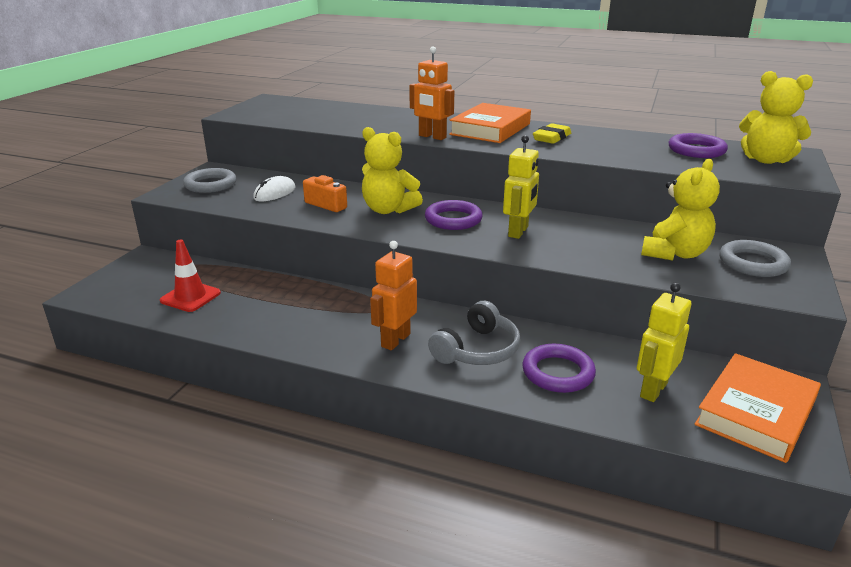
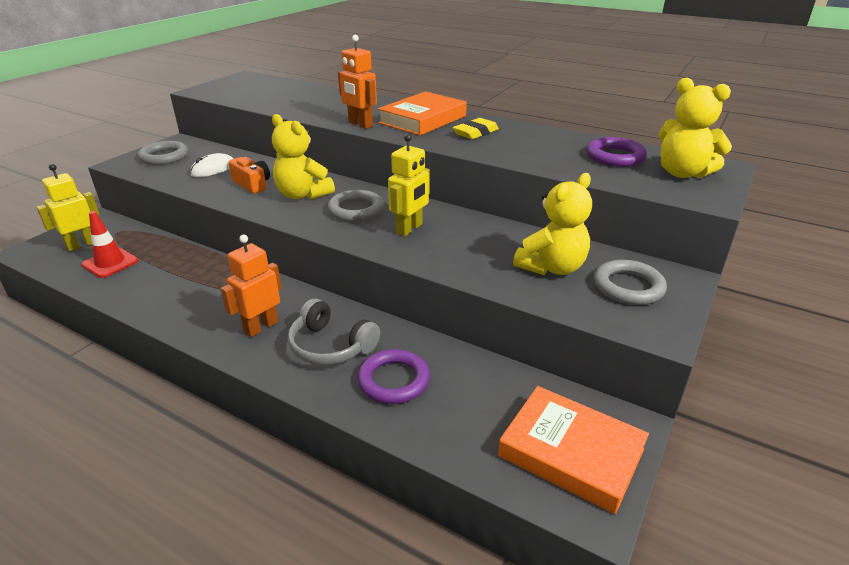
camera: 10 degrees right, 5 degrees up
(453, 219) = (356, 210): purple ring -> grey ring
(477, 350) = (330, 346): grey headphones -> grey headphones turned 75 degrees clockwise
(653, 390) = (478, 412): yellow robot -> yellow robot (82, 245)
(755, 413) = (571, 453): orange book -> orange book turned 75 degrees clockwise

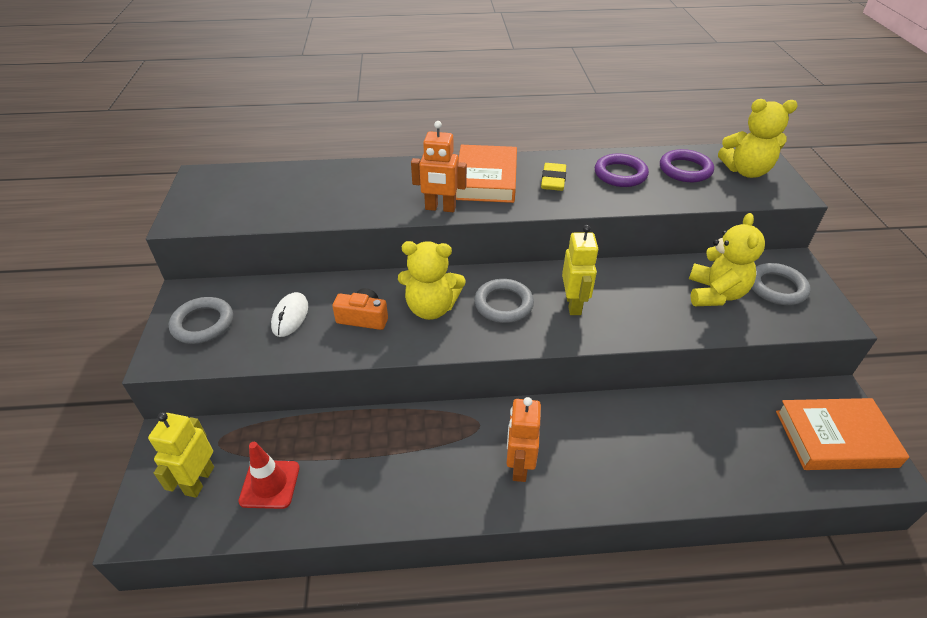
camera: 35 degrees left, 10 degrees up
(330, 346) = (596, 450): grey headphones -> none
(393, 380) = (676, 452): purple ring -> purple ring (620, 174)

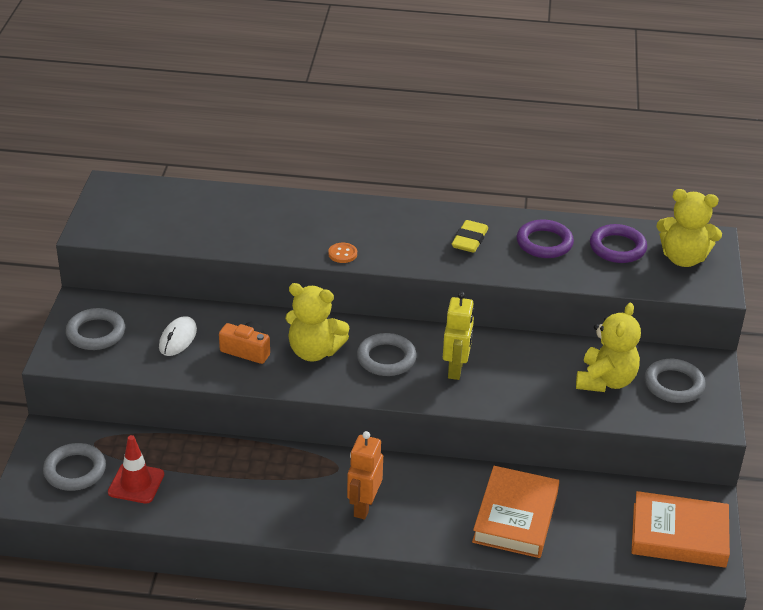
camera: 10 degrees right, 5 degrees down
(199, 480) = (75, 470): yellow robot -> grey ring
(440, 208) = (342, 254): orange robot -> orange button
(486, 179) = (400, 229): orange book -> orange book (515, 517)

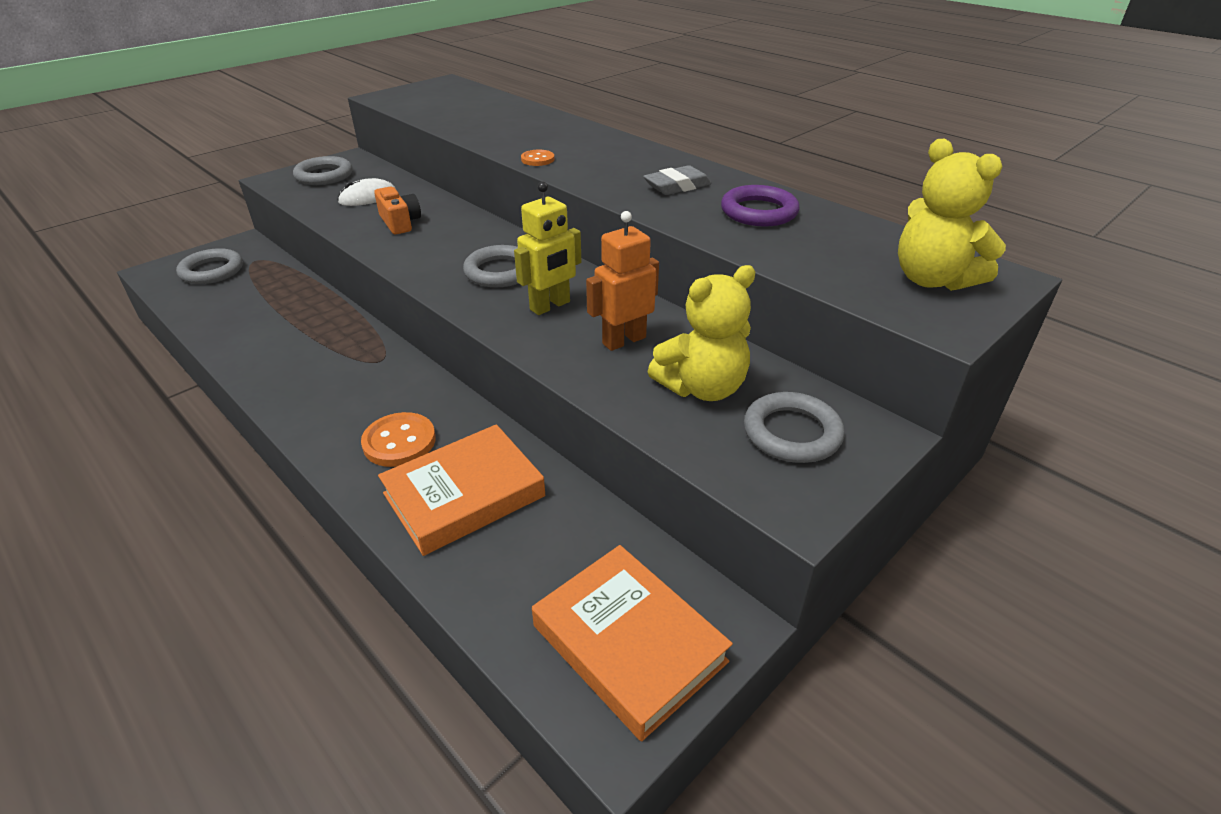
camera: 40 degrees right, 0 degrees up
(136, 483) = (229, 297): red traffic cone -> none
(314, 351) = (449, 243): yellow teddy bear -> none
(363, 506) = (346, 402): orange robot -> orange robot (623, 340)
(435, 510) = (399, 442): none -> orange button
(469, 240) = (677, 186): yellow eraser -> grey eraser
(617, 247) = (848, 242): purple ring -> none

